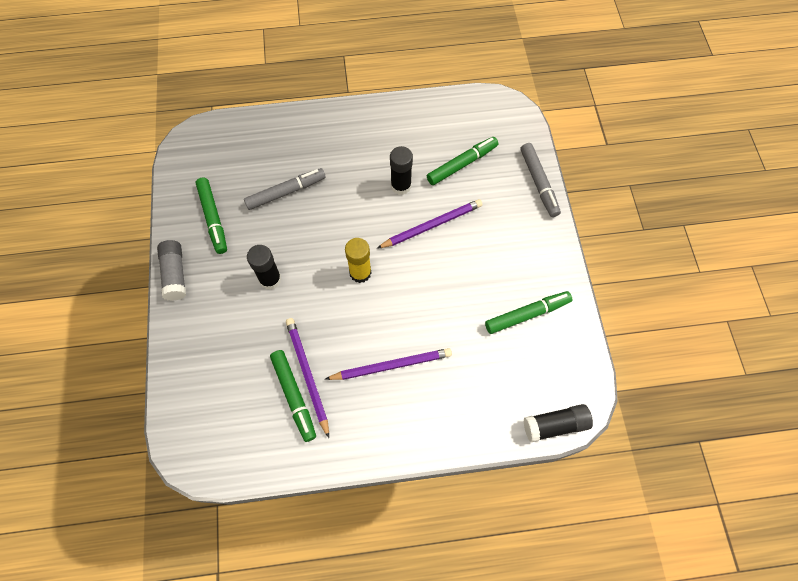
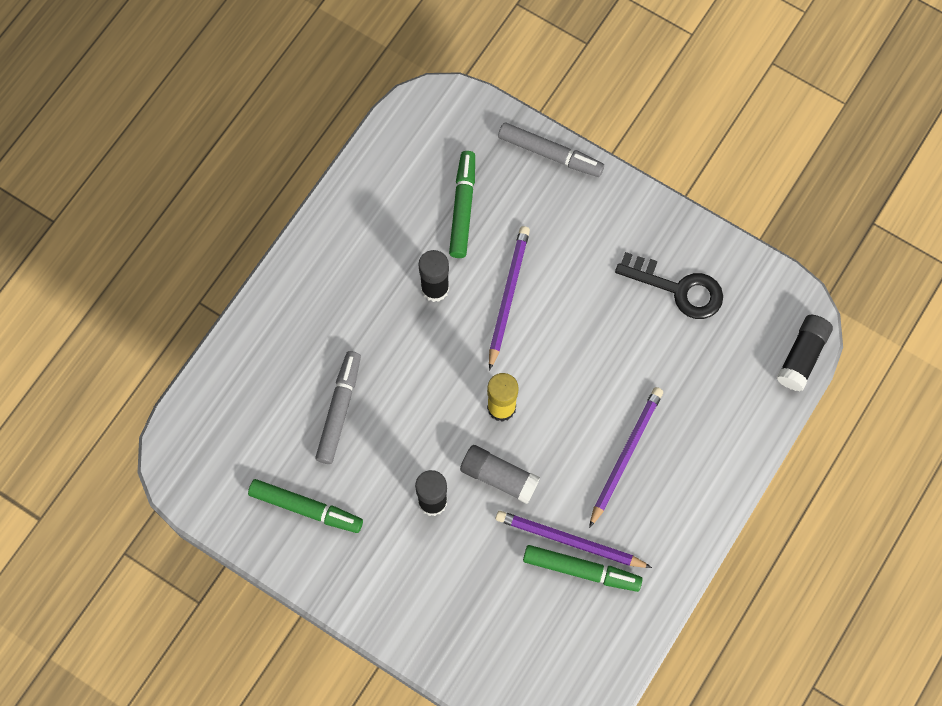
camera: 50 degrees left, 5 degrees up
(175, 274) = (343, 594): grey glue stick -> grey glue stick (499, 477)
(526, 314) = (678, 289): green marker -> black key

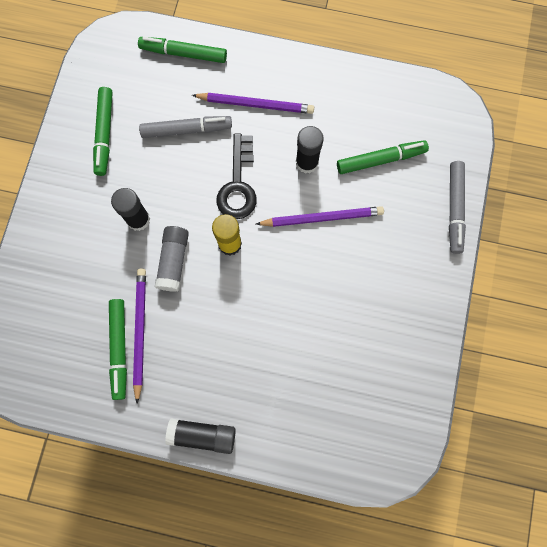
camera: 70 degrees right, 5 degrees up
(236, 380) = (184, 54): none -> green marker
(625, 455) = (224, 352): purple pencil -> purple pencil (255, 104)
(678, 289) = (381, 349): black key -> black key (238, 185)
(802, 356) = (363, 473): black glue stick -> black glue stick (202, 435)

